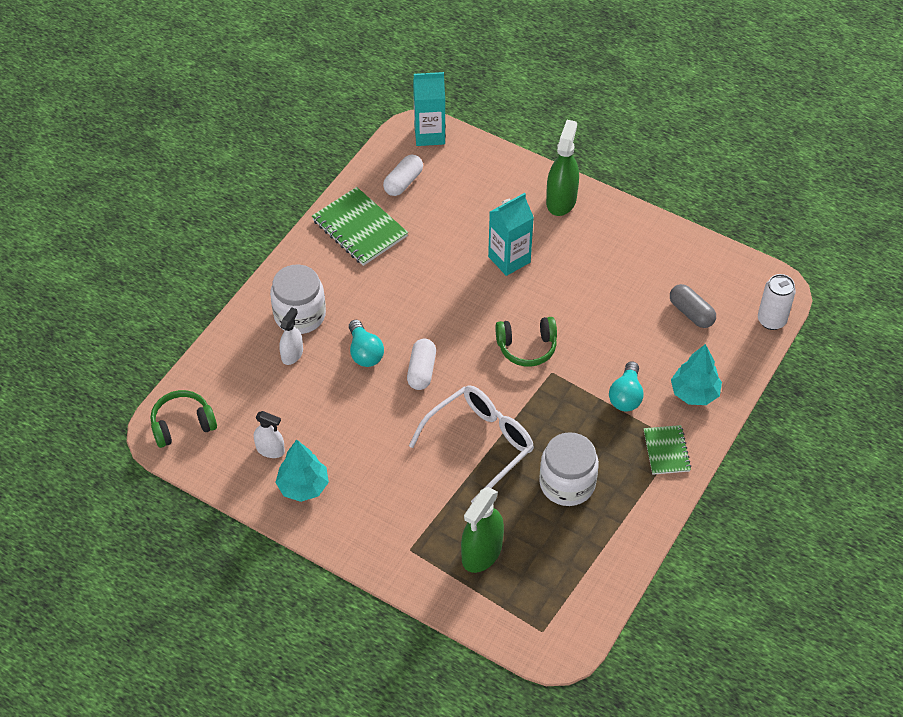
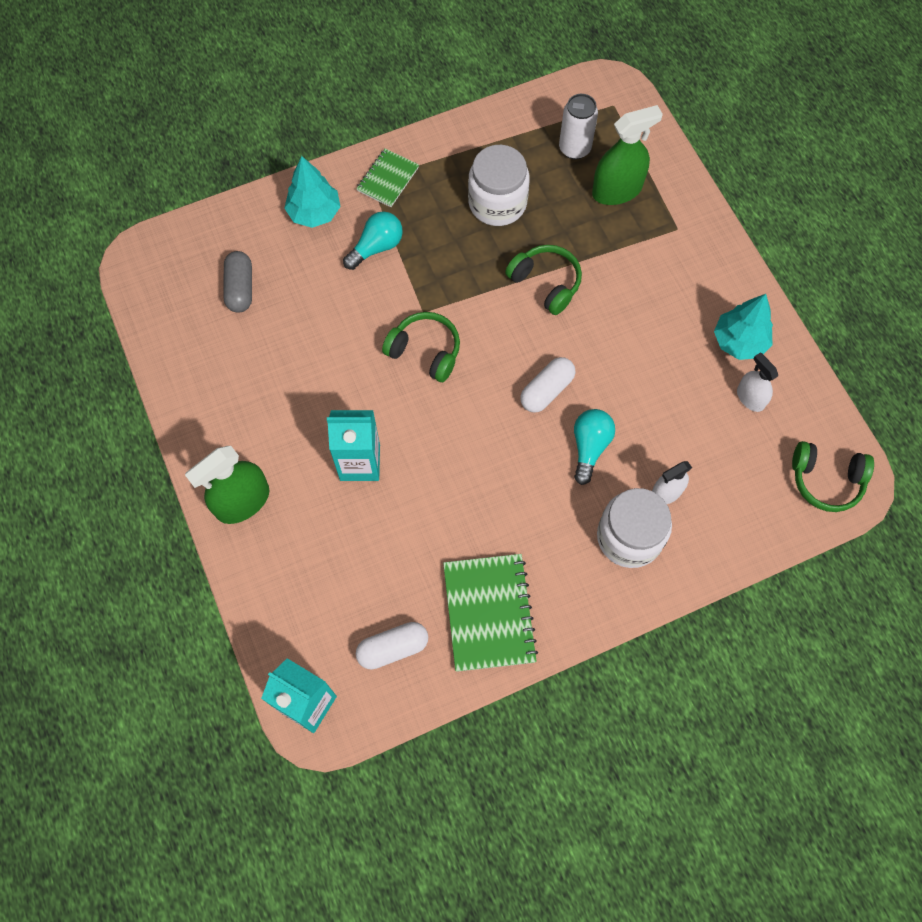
camera: 145 degrees left, 15 degrees up
(480, 444) = (545, 283): white glasses -> green headphones
(771, 320) = (177, 235): white can -> white can (574, 148)

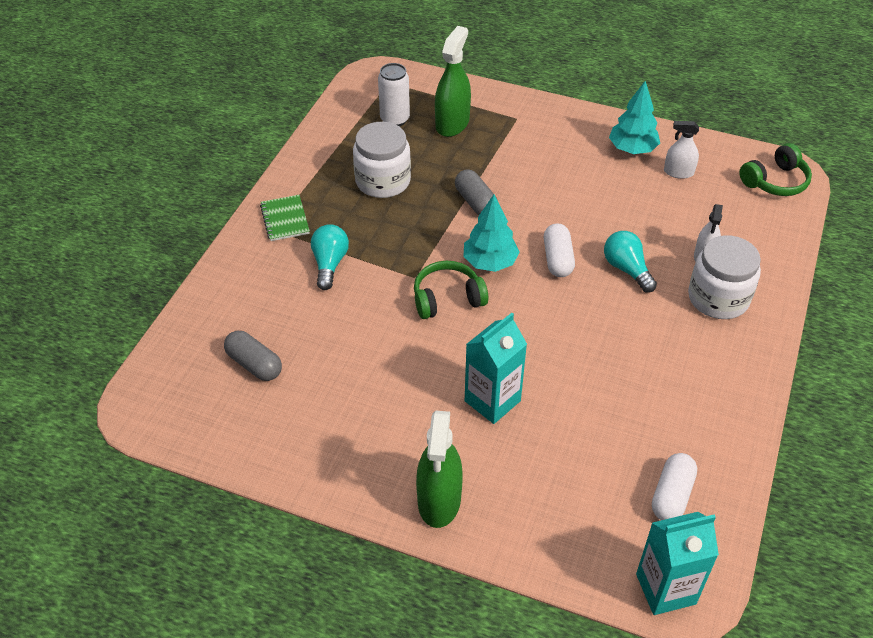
camera: 45 degrees left, 20 degrees down
(314, 213) = (254, 276): turquoise tree -> turquoise tree (490, 262)
(489, 613) = (700, 415): green notebook -> none
(545, 283) = (475, 202): green headphones -> grey capsule

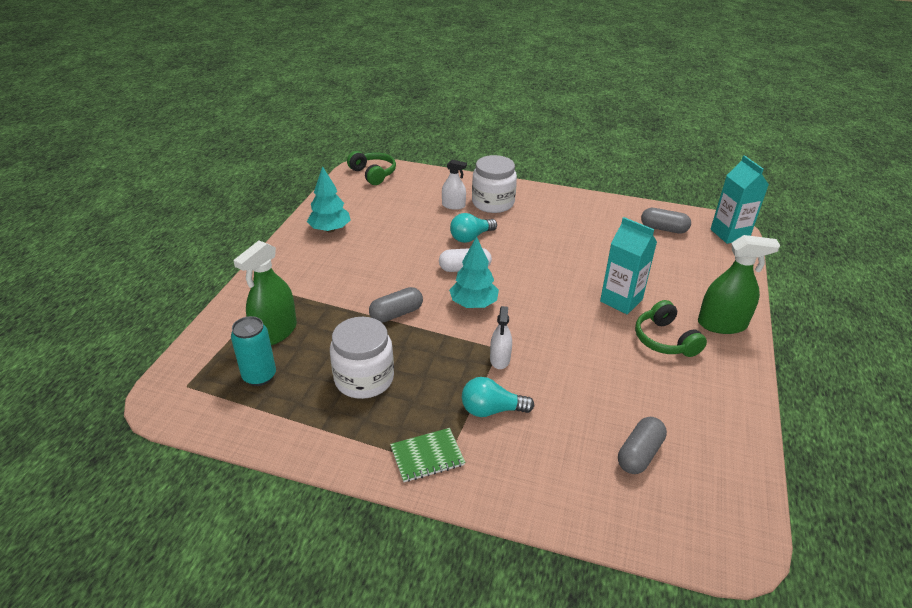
camera: 95 degrees left, 10 degrees down
(395, 119) = (259, 376): white can -> turquoise can
(447, 299) = (521, 327): green headphones -> green headphones (665, 340)
(452, 123) = (275, 332): green spray bottle -> green spray bottle turned 75 degrees counterclockwise
(671, 495) = (663, 229): white capsule -> grey capsule
(678, 172) = (361, 210): white spray bottle -> white spray bottle (500, 359)

